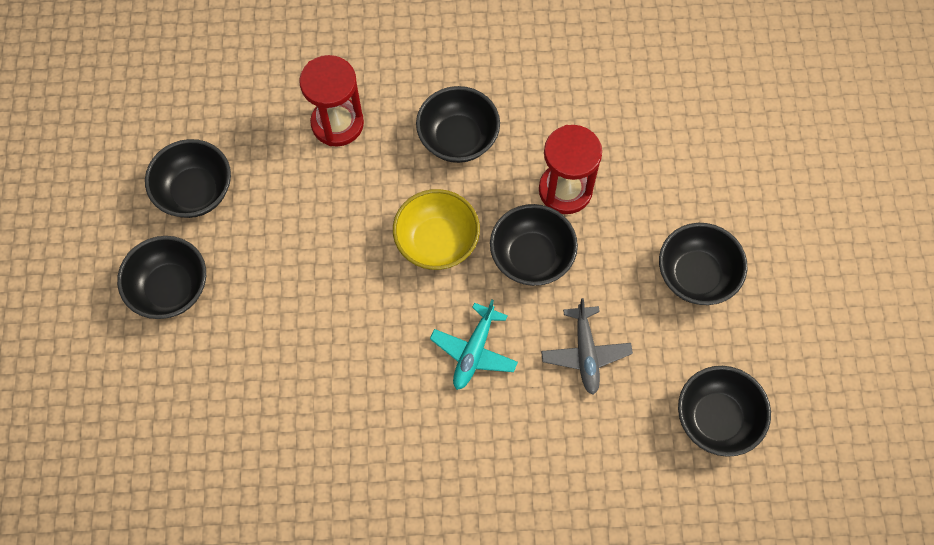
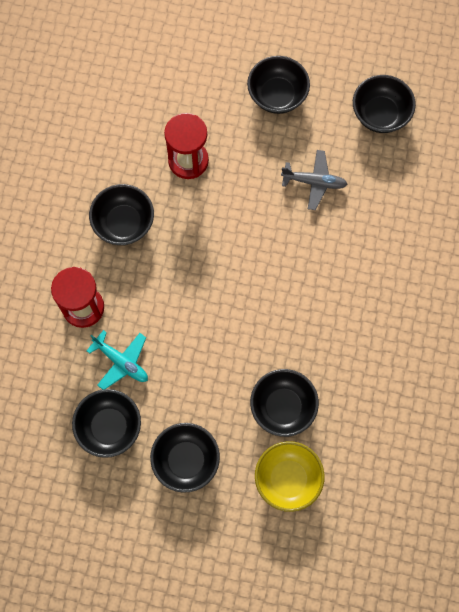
camera: 75 degrees left, 5 degrees up
(437, 242) = (203, 259): yellow bowl -> yellow bowl (288, 479)
(474, 351) = (293, 254): turquoise plane -> turquoise plane (121, 362)
(531, 257) = (233, 197): black bowl -> black bowl (283, 407)

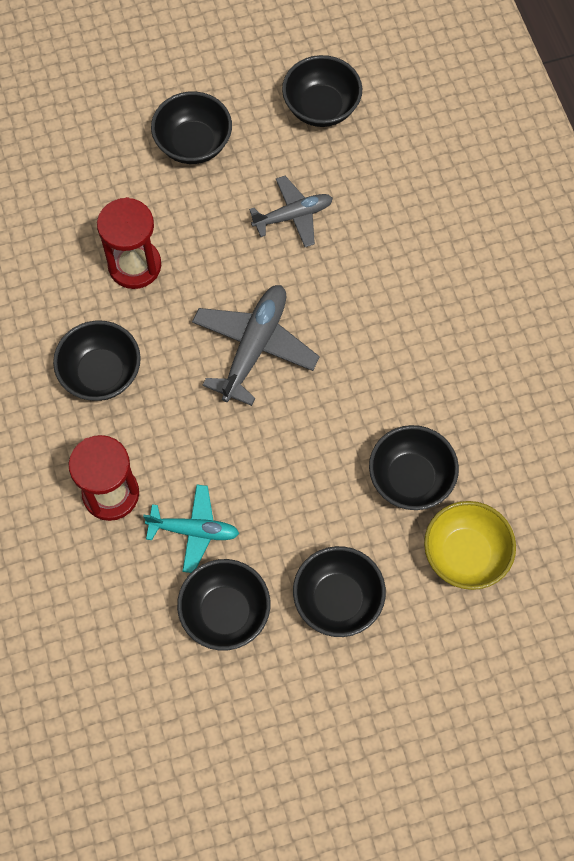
camera: 30 degrees left, 5 degrees down
(233, 260) = (254, 347): none -> grey plane

